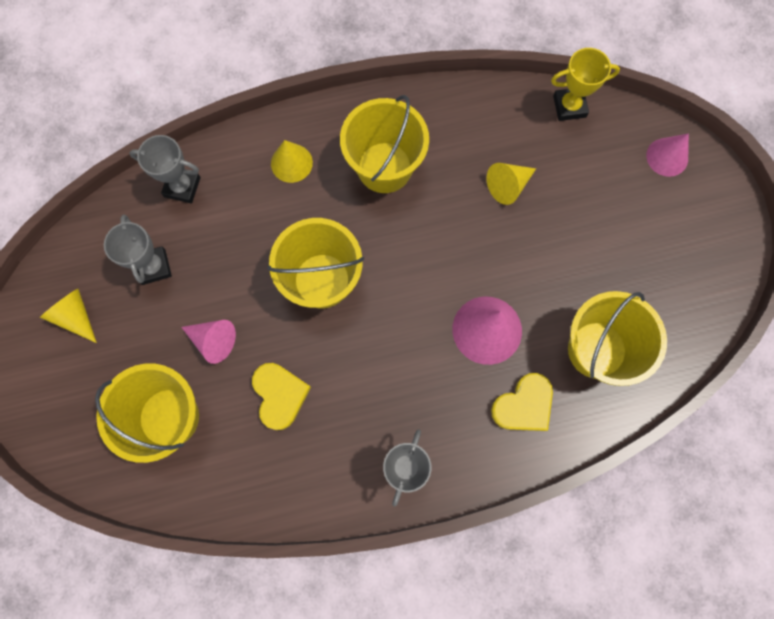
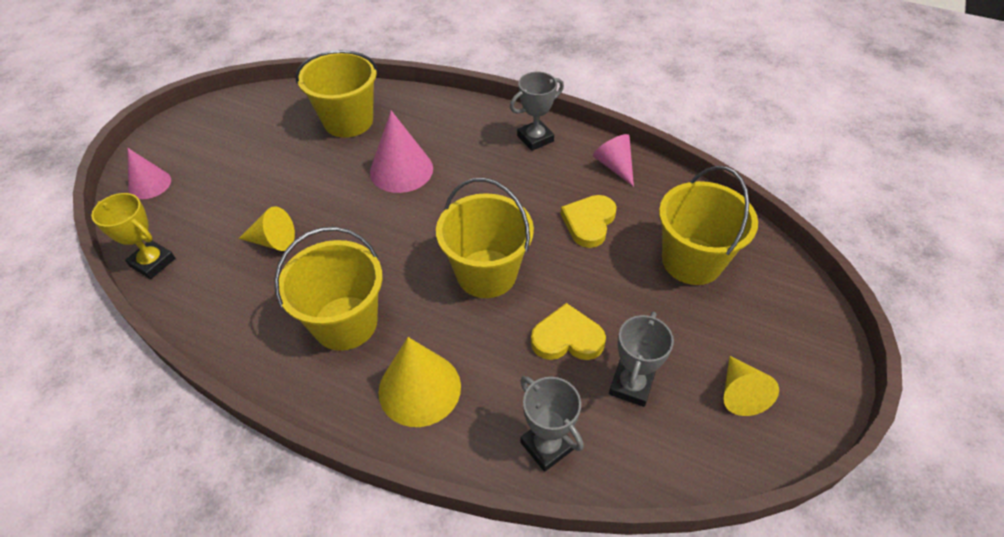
camera: 140 degrees left, 25 degrees down
(213, 340) = (615, 289): pink cone -> pink cone (614, 166)
(291, 163) = (419, 388): yellow cone -> yellow cone, size x1.57
(524, 405) = (426, 123): yellow heart -> yellow heart (567, 338)

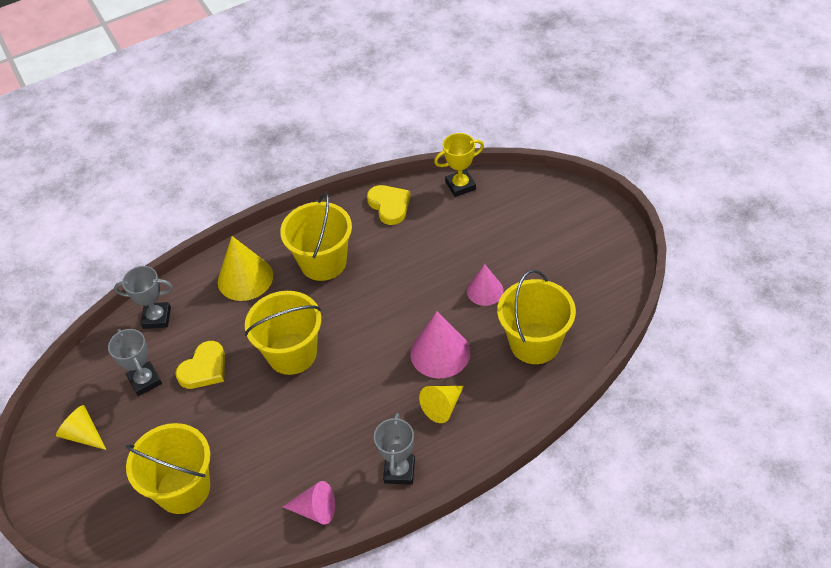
camera: 130 degrees right, 0 degrees up
(149, 184) = (548, 199): pink cone -> pink cone (485, 291)
(273, 241) = (428, 249): yellow cone -> yellow cone (442, 407)
(589, 222) = (277, 446): yellow heart -> yellow heart (389, 206)

